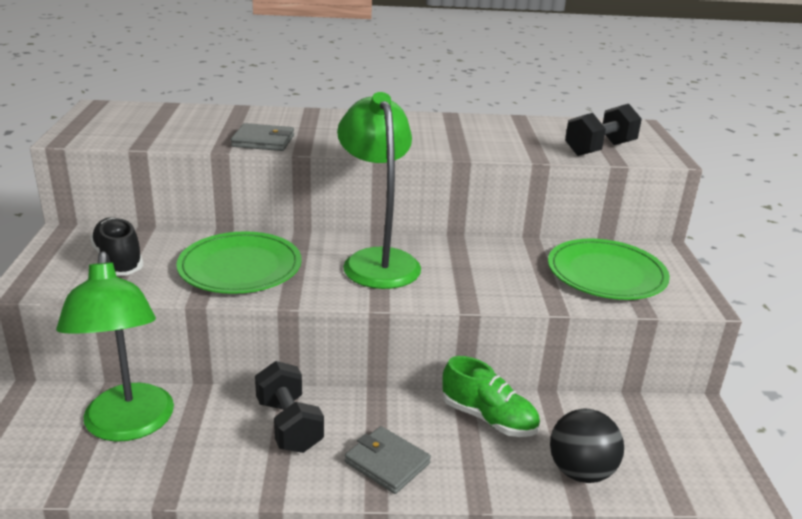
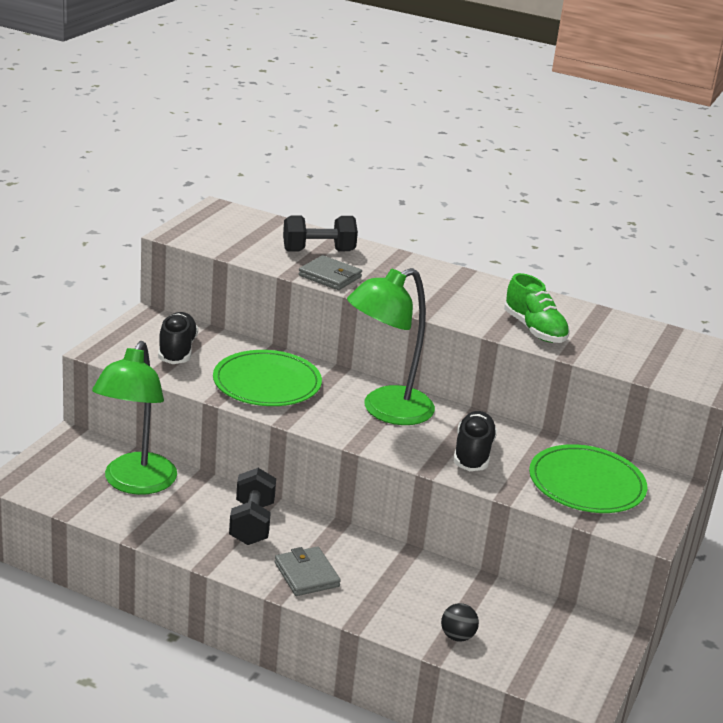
camera: 25 degrees right, 0 degrees up
(377, 260) = (386, 411): green lamp -> green lamp turned 135 degrees counterclockwise
(488, 418) = (416, 574): green shoe -> green shoe (534, 330)
(490, 277) = (473, 454): none -> black shoe
(580, 472) = (457, 636): black ball -> black ball, size x0.59
(599, 149) = (642, 363): black dumbbell -> black dumbbell (318, 251)

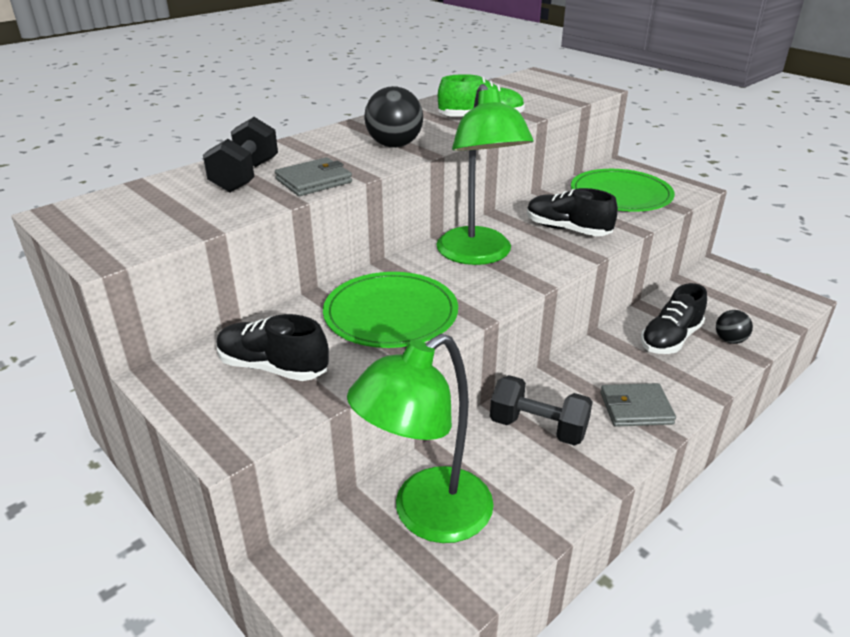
camera: 65 degrees left, 5 degrees up
(135, 483) = (427, 516): green lamp -> green lamp turned 105 degrees clockwise
(429, 297) = (394, 145): none -> black ball
(432, 595) = (670, 339): none -> black shoe

